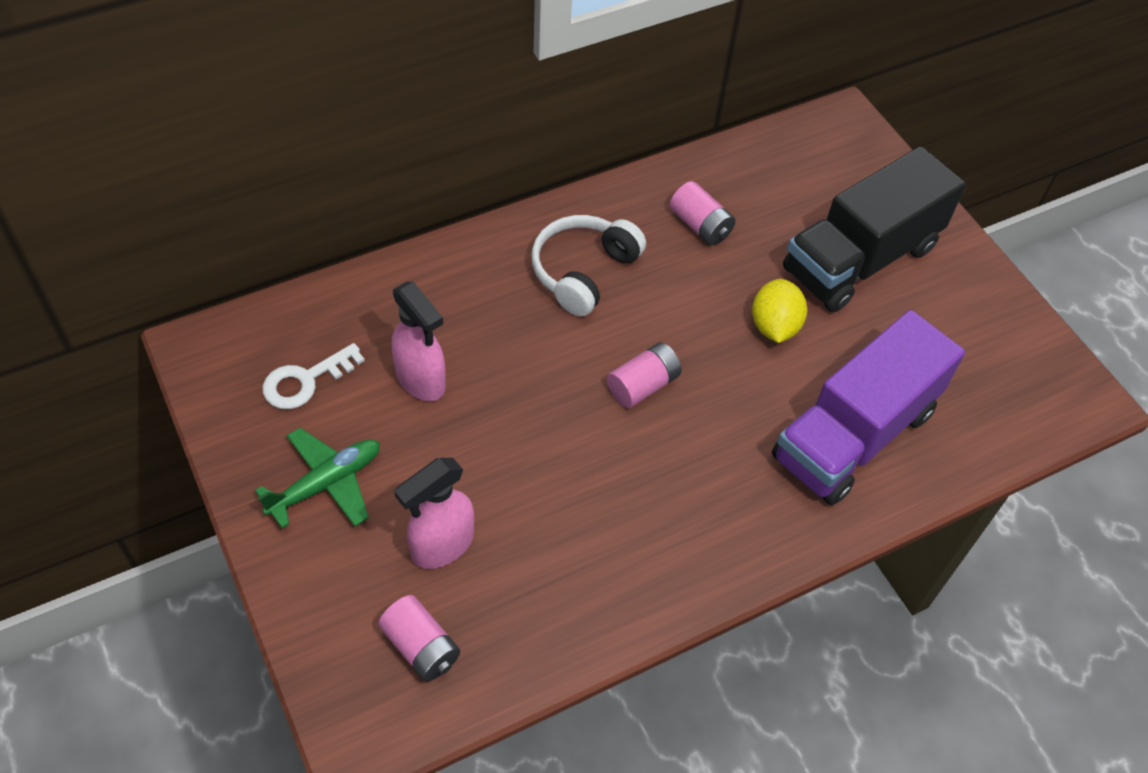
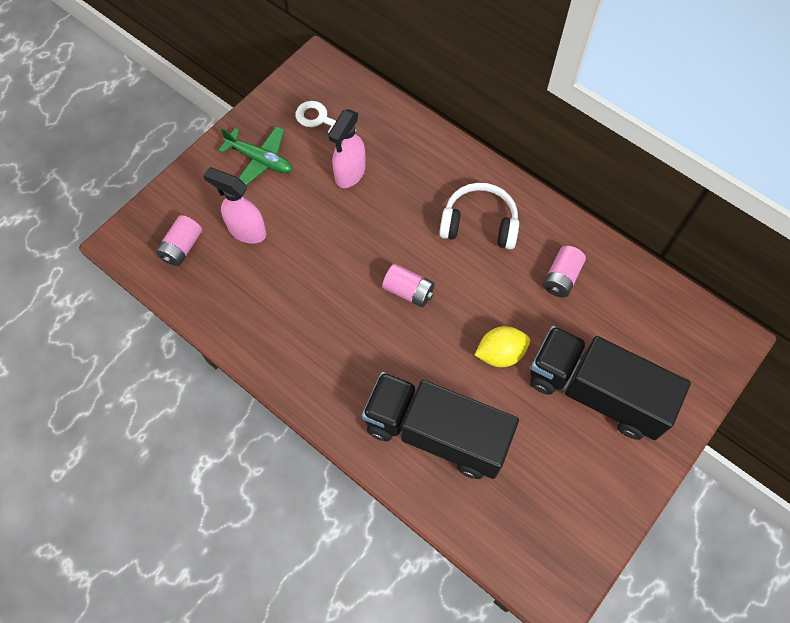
camera: 70 degrees right, 10 degrees up
(853, 434) = (436, 433): purple truck -> black truck

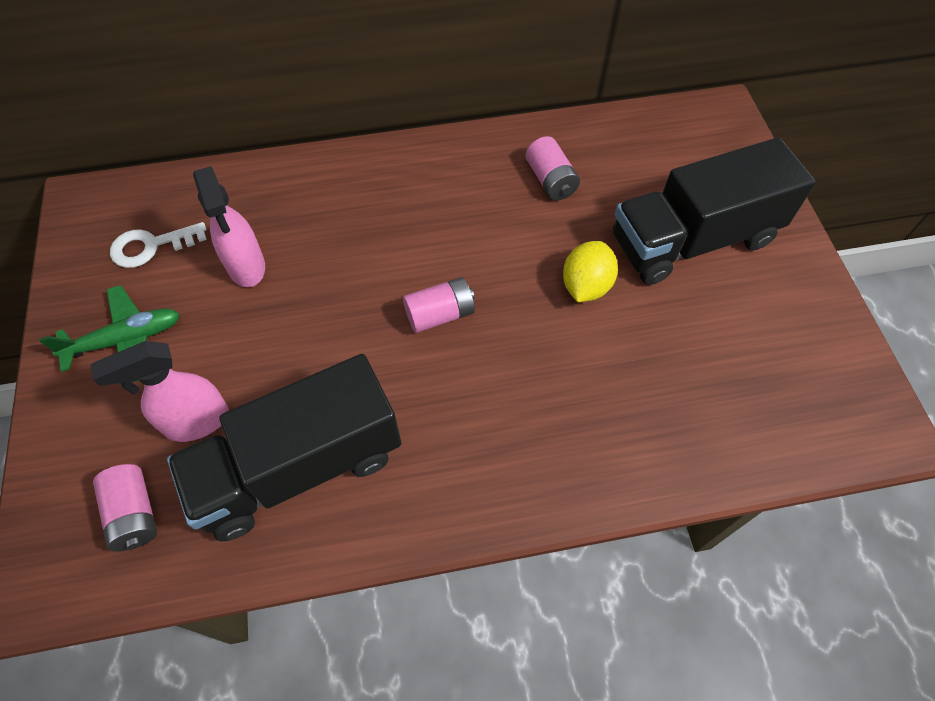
camera: 50 degrees left, 5 degrees down
(436, 433) = (626, 408): black truck -> black truck (299, 466)
(479, 224) = (428, 201): white headphones -> none

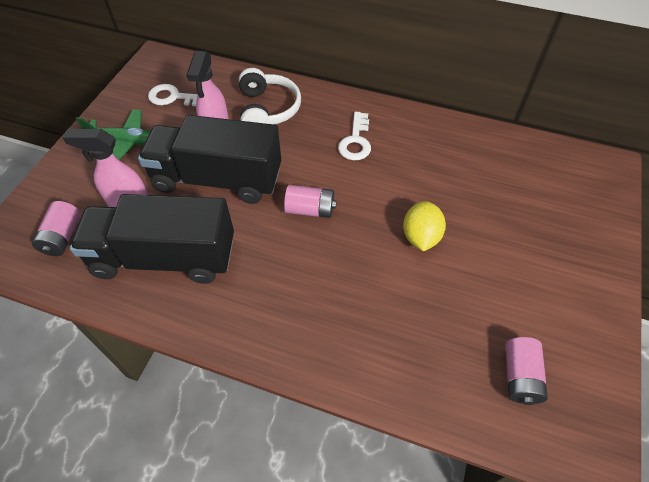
camera: 30 degrees right, 5 degrees down
(296, 208) = (267, 110): none -> white headphones
(436, 202) = (356, 141): none -> white key
(550, 180) = (443, 159): pink battery -> pink battery (520, 376)
(586, 286) = (420, 237): yellow lemon -> yellow lemon turned 45 degrees counterclockwise
(693, 240) = (523, 242): black truck -> black truck (217, 179)

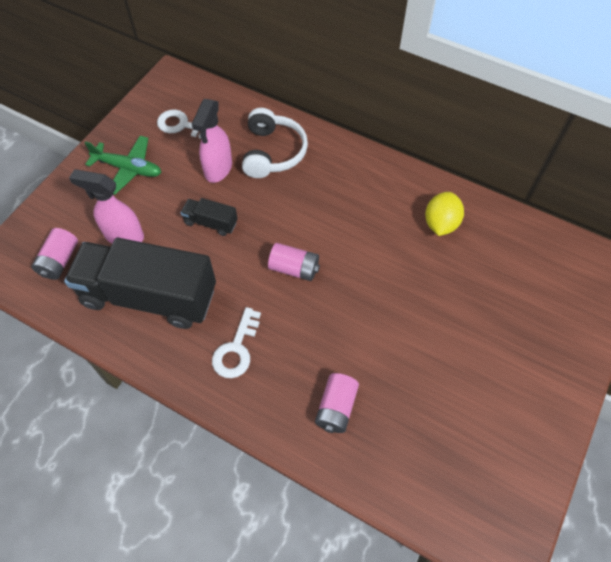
camera: 10 degrees right, 5 degrees up
(217, 179) = (211, 223): black truck -> black truck, size x0.43
(356, 141) = (354, 200): white key -> white key (236, 349)
(420, 237) = (396, 314): yellow lemon -> yellow lemon (440, 224)
(520, 376) = (456, 468): pink battery -> pink battery (336, 408)

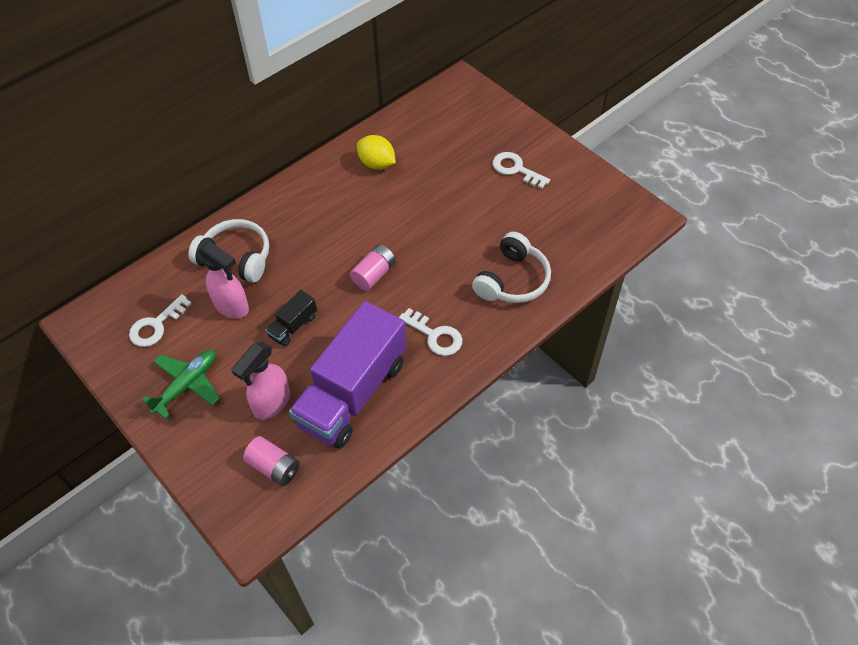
camera: 70 degrees left, 5 degrees down
(149, 296) = (352, 393): black truck -> purple truck
(336, 408) = (512, 280): pink battery -> white headphones
(504, 366) = (516, 169): none -> white key

